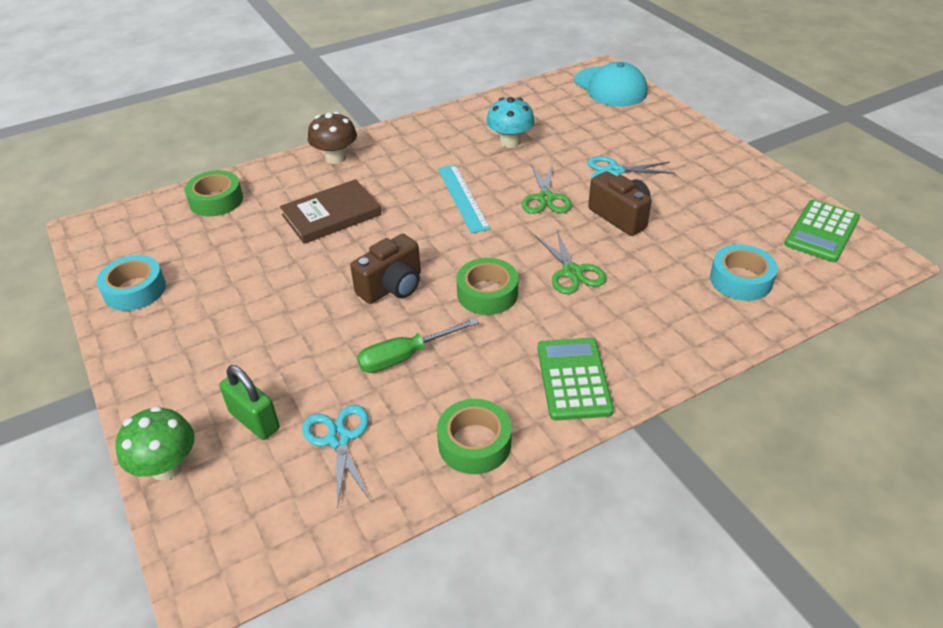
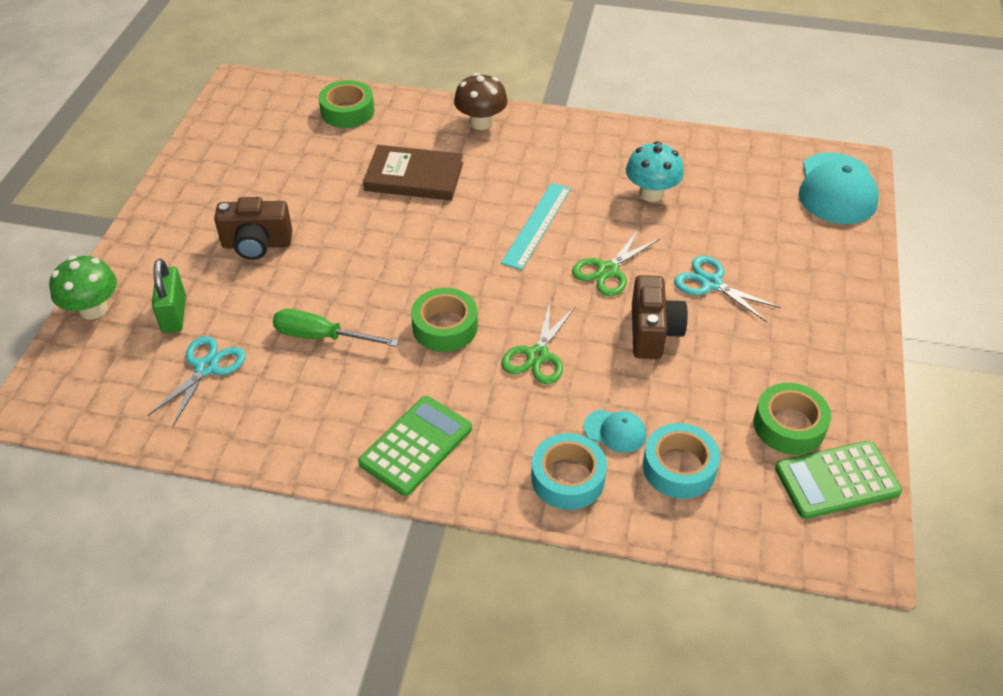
camera: 40 degrees right, 5 degrees up
(135, 290) = (214, 158): turquoise tape -> turquoise tape (568, 478)
(392, 287) = (382, 272): brown camera -> brown camera (257, 244)
(474, 443) = (284, 439): green tape -> green tape (789, 425)
(679, 284) = (615, 431): none -> turquoise cap

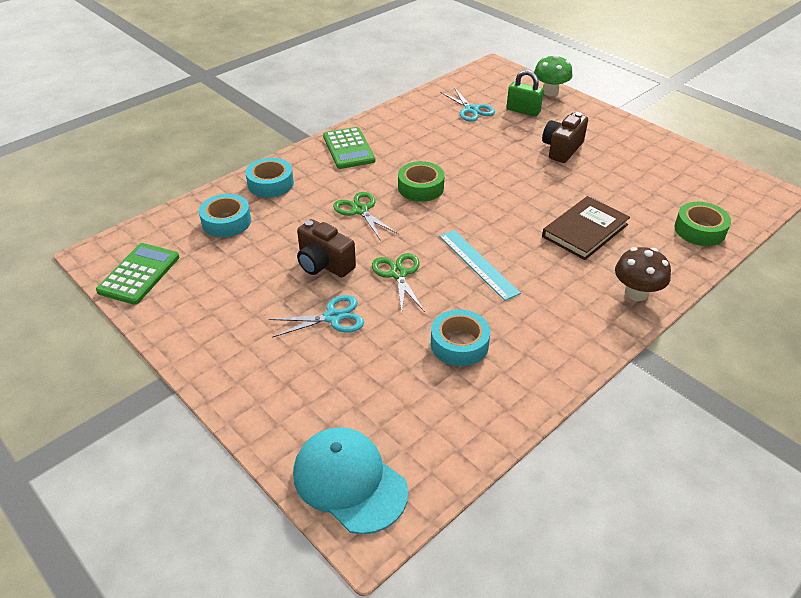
camera: 125 degrees right, 5 degrees down
(321, 337) = (458, 146): green screwdriver -> none
(615, 431) = (276, 212): turquoise cap -> none
(651, 193) = (459, 344): turquoise mushroom -> turquoise tape
(789, 425) = (192, 279): green tape -> none

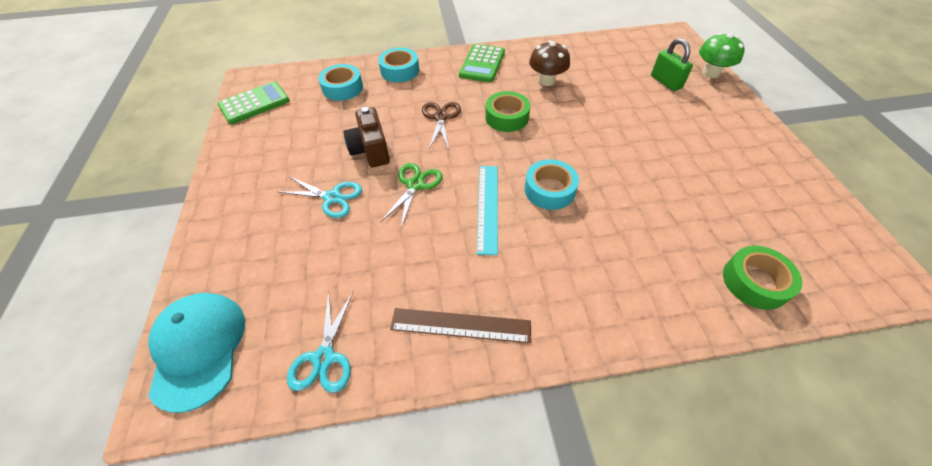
camera: 35 degrees right, 10 degrees up
(360, 210) = (441, 117): green scissors -> brown scissors
(459, 344) = (399, 275): turquoise tape -> turquoise tape (549, 190)
(471, 110) = (616, 65): turquoise scissors -> turquoise scissors (324, 358)
(542, 352) = (460, 325): none -> brown ruler
(562, 149) = (671, 131): brown camera -> none
(585, 230) = (620, 222): brown book -> none
(636, 293) = (614, 316): brown mushroom -> brown mushroom (546, 81)

